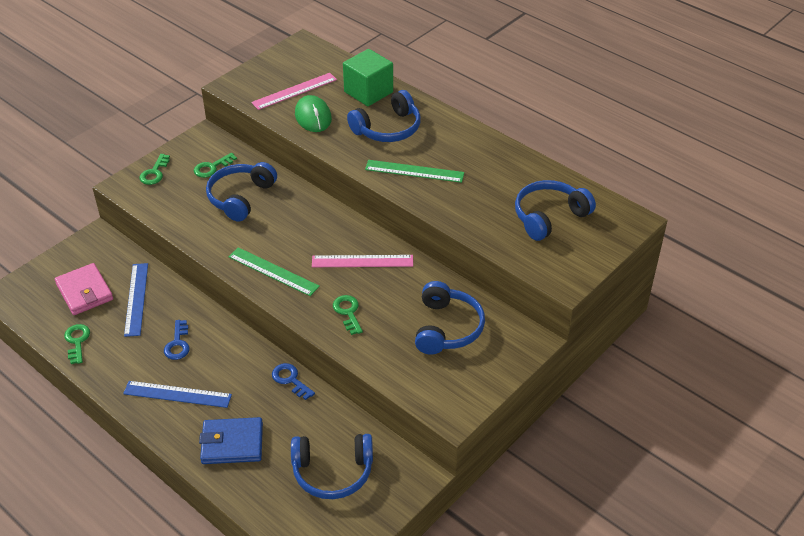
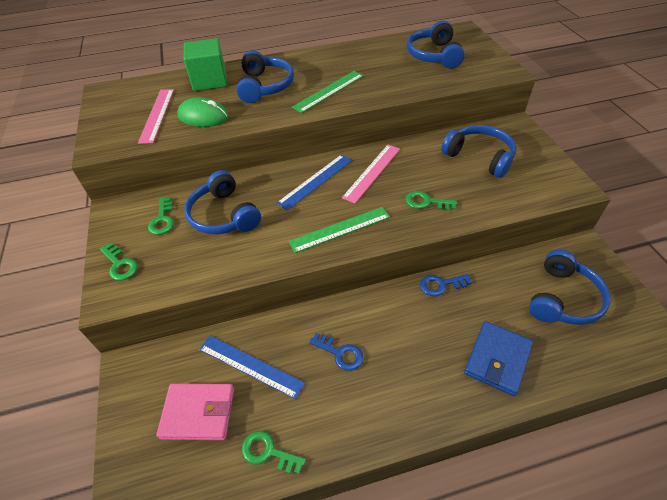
camera: 55 degrees left, 5 degrees up
(177, 394) = (408, 381): blue ruler -> blue ruler (315, 181)

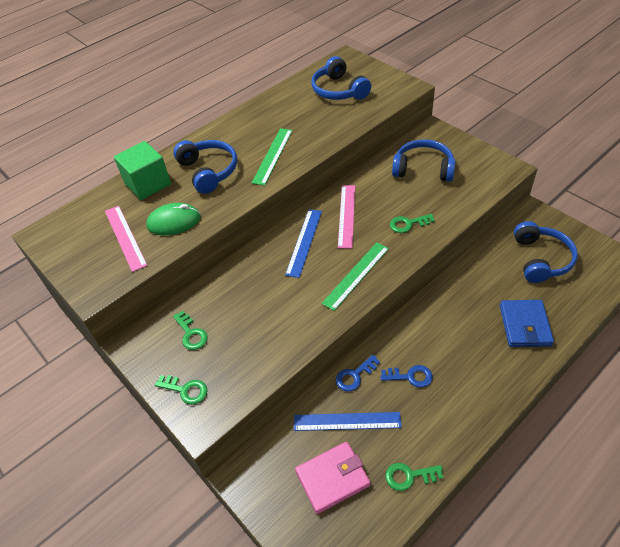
camera: 25 degrees left, 0 degrees up
(224, 215) = (246, 305): blue headphones -> none
(441, 285) = (450, 287): blue key -> blue key (355, 376)

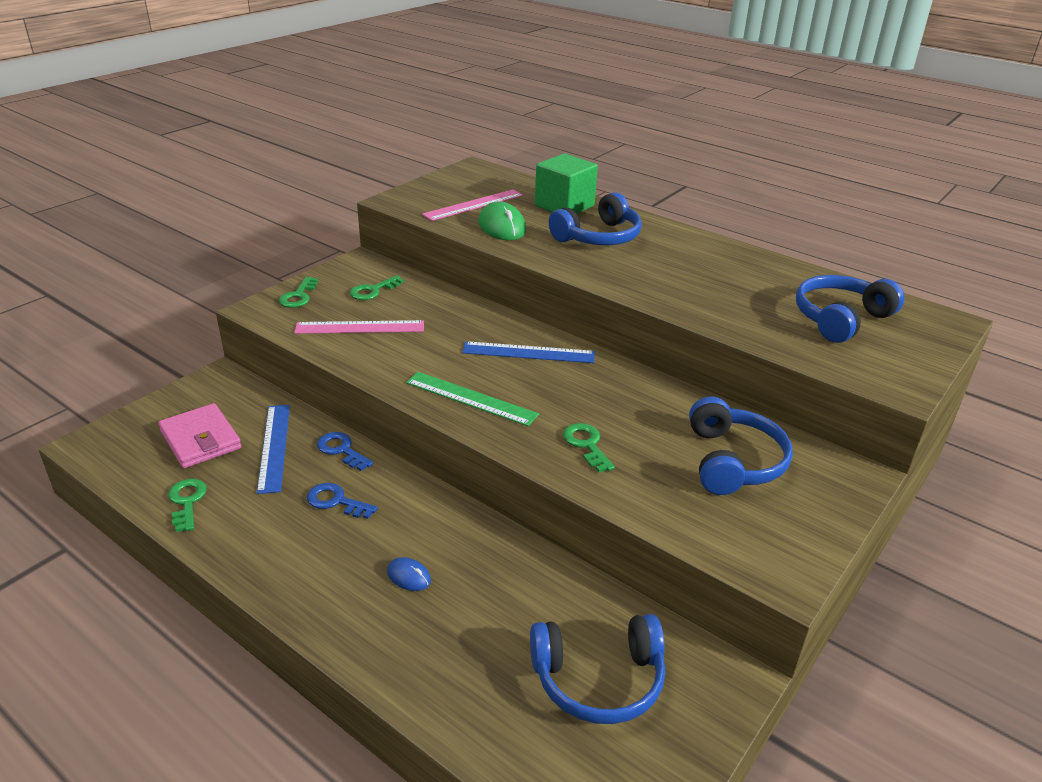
camera: 75 degrees right, 15 degrees down
(272, 156) = (646, 275): green ruler -> none
(346, 215) = (591, 385): pink ruler -> pink ruler (360, 327)
(410, 376) = (336, 501): blue key -> blue key turned 120 degrees clockwise
(477, 335) = (409, 576): none -> blue mouse
(524, 325) = (431, 640): blue wallet -> none

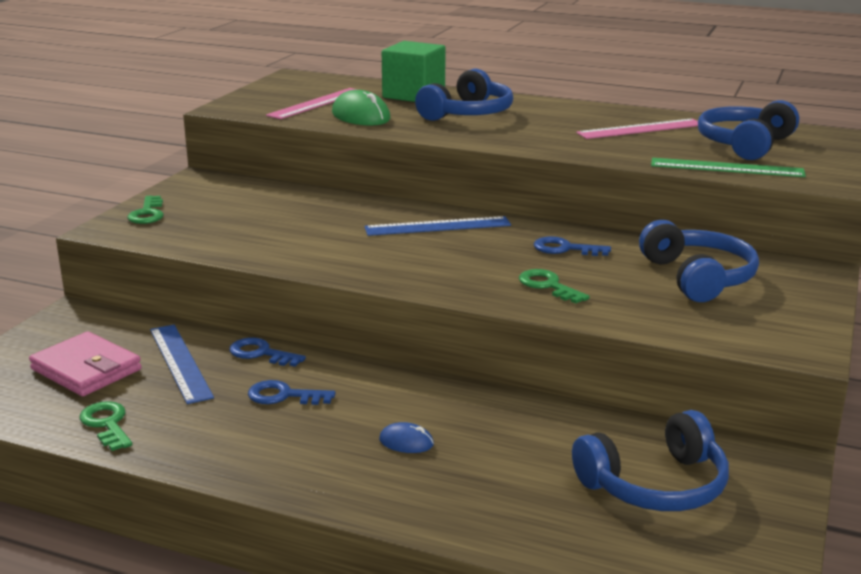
camera: 15 degrees left, 10 degrees down
(360, 327) = (238, 230): pink ruler -> pink ruler (640, 129)
(373, 291) = (231, 199): green key -> none
(471, 398) = (403, 268): green ruler -> green ruler (727, 168)
(627, 401) = (565, 249): none -> blue key

